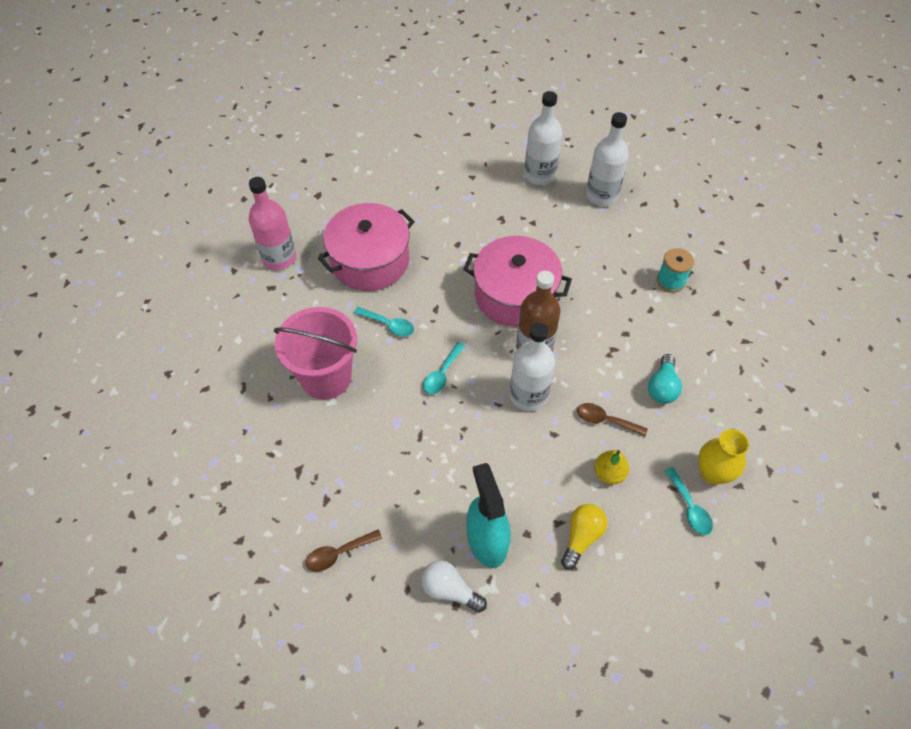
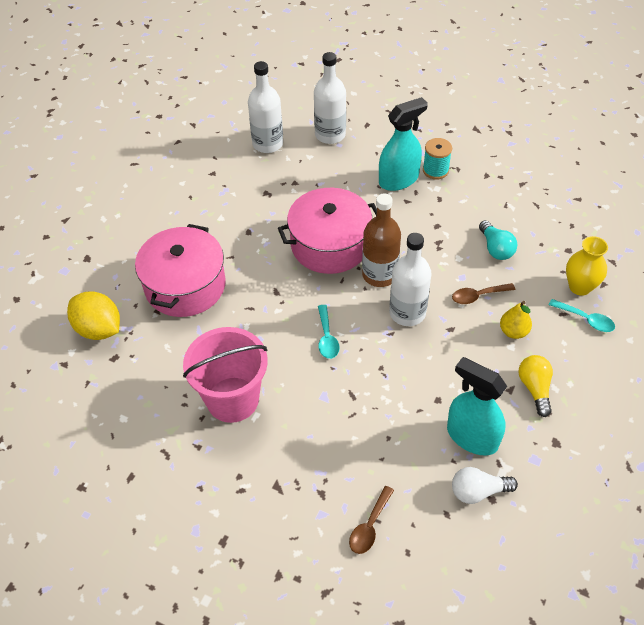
camera: 35 degrees left, 5 degrees down
(279, 258) = (99, 329): pink bottle -> yellow lemon
(388, 325) = (248, 326): turquoise spoon -> none
(628, 271) = (398, 180): none -> turquoise spray bottle

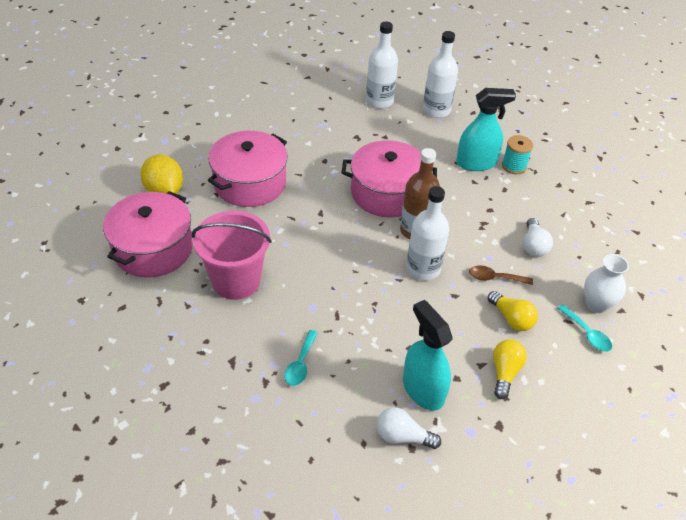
camera: 20 degrees right, 5 degrees down
(125, 399) = (153, 249): none -> pink pot
(327, 337) = (342, 263): turquoise spoon -> turquoise spoon (300, 364)
(369, 526) = (290, 425): brown spoon -> none
(495, 248) = (533, 245): turquoise light bulb -> white light bulb
(513, 332) = (511, 318): yellow pear -> yellow light bulb
(579, 287) = (596, 304): yellow vase -> white vase

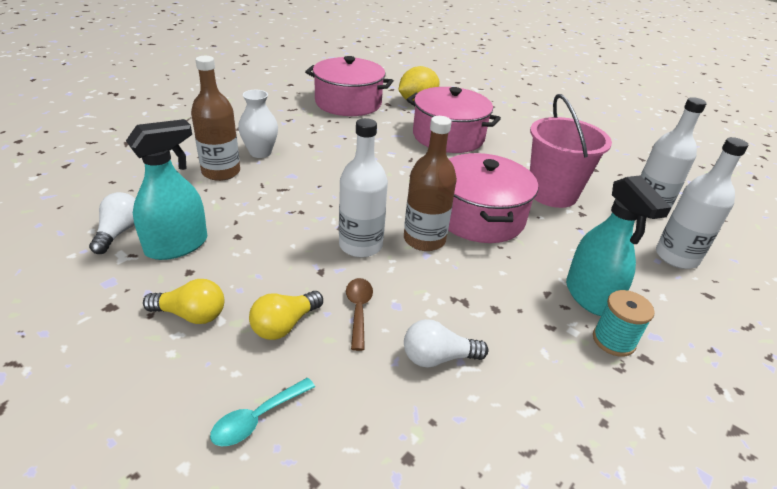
camera: 80 degrees right, 10 degrees down
(236, 281) = (319, 137): pink bucket -> pink bucket (552, 193)
(300, 364) = (221, 172): turquoise spoon -> brown bottle
(596, 304) = (323, 439): white vase -> white vase (260, 152)

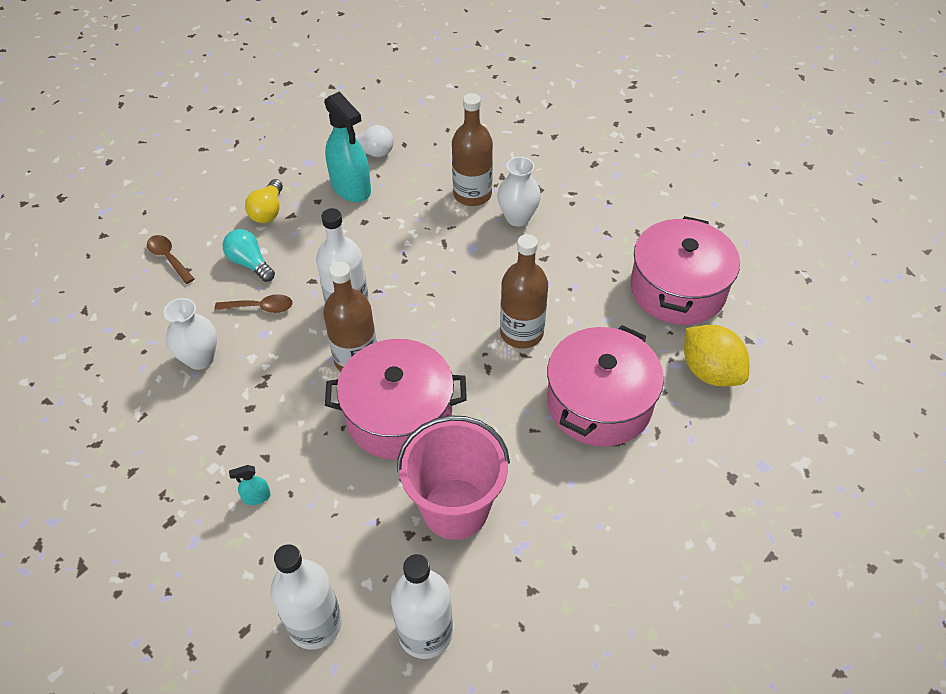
camera: 95 degrees right, 15 degrees up
(257, 418) = (168, 258): turquoise spoon -> brown spoon
(284, 325) = (250, 263): yellow light bulb -> turquoise light bulb
(389, 159) = (521, 333): none -> brown bottle
(438, 357) = (200, 358): white light bulb -> white vase
(590, 296) = (256, 497): turquoise spray bottle -> turquoise spray bottle, size x0.41
(613, 340) = (195, 500): turquoise spool -> none

